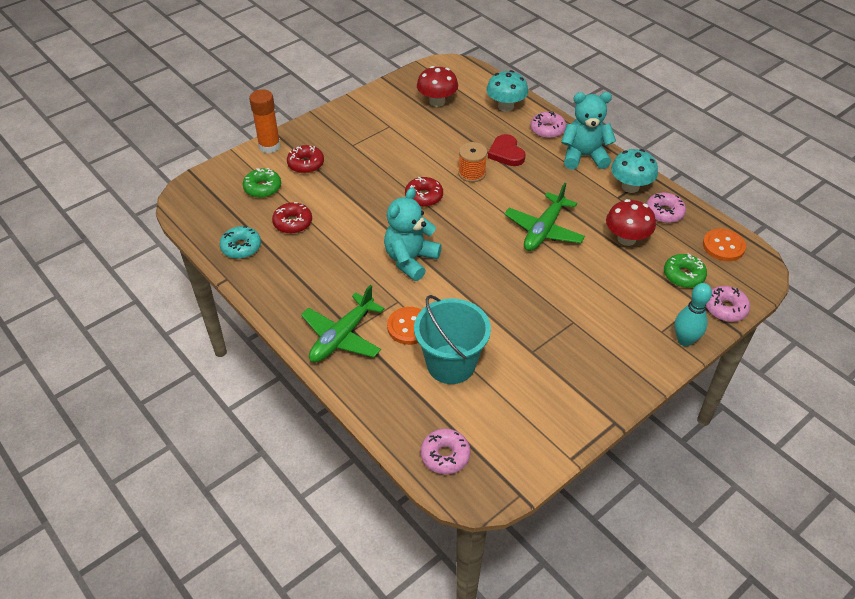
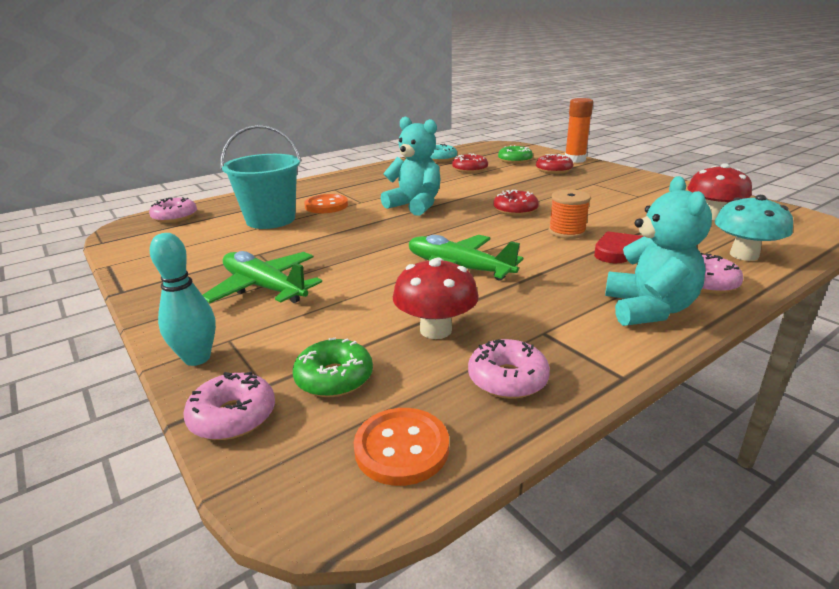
camera: 95 degrees right, 20 degrees down
(342, 337) = (328, 186): green plane -> green plane (264, 287)
(630, 187) = (577, 348): turquoise mushroom -> none

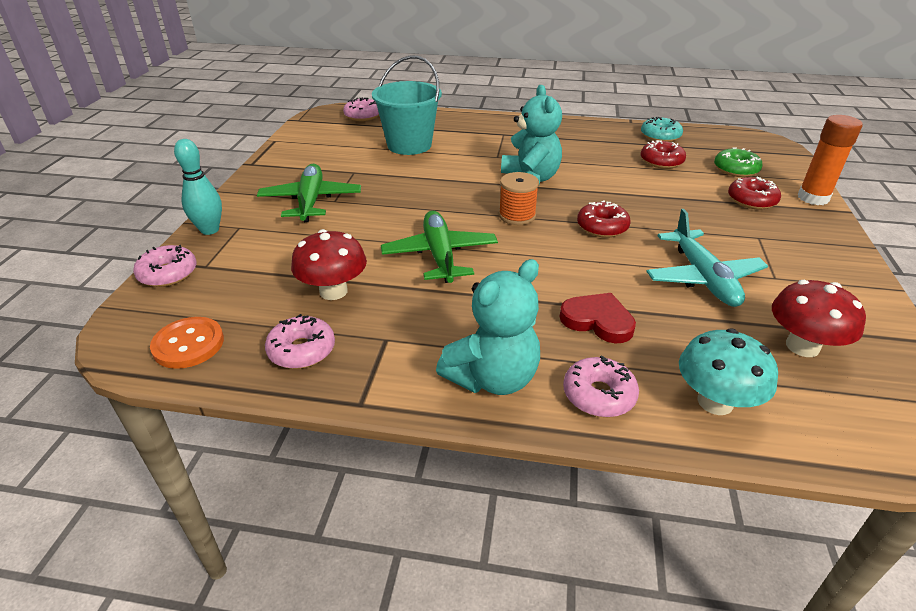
camera: 45 degrees right, 10 degrees up
(326, 206) = (466, 149): orange button -> none
(334, 378) = (235, 284): green donut -> none
(567, 232) = (596, 273): orange spool -> orange spool (517, 216)
(615, 210) = (703, 278): none -> turquoise plane

